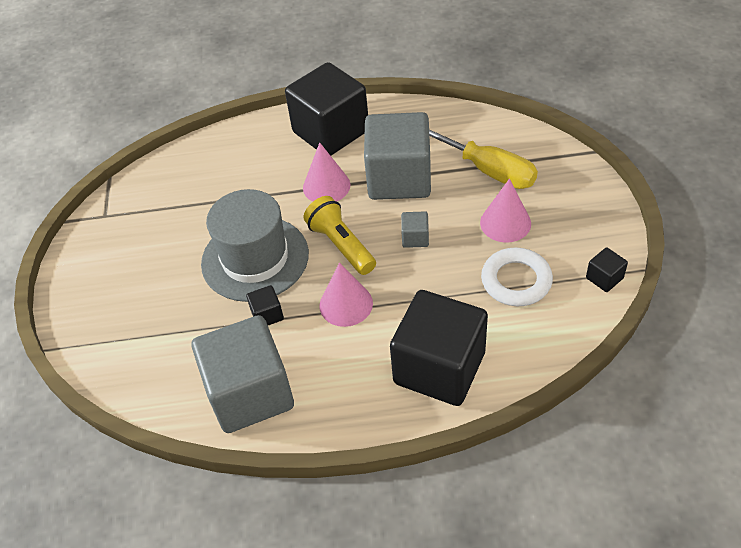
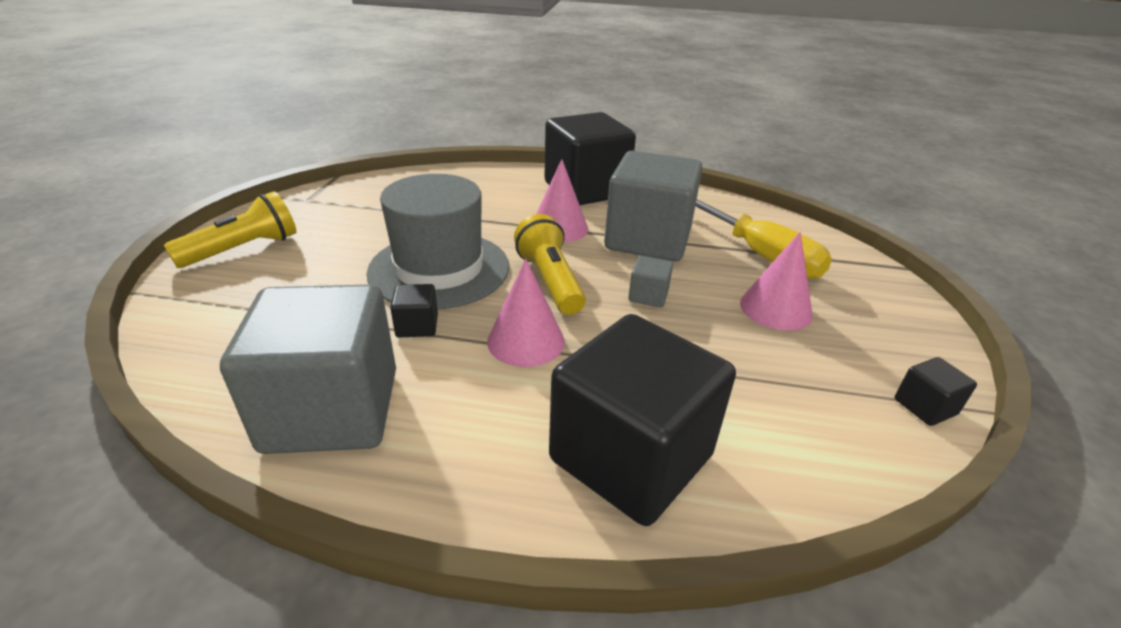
camera: 10 degrees right, 15 degrees down
(94, 285) = (244, 249): none -> yellow flashlight
(516, 281) = (781, 375): white ring -> none

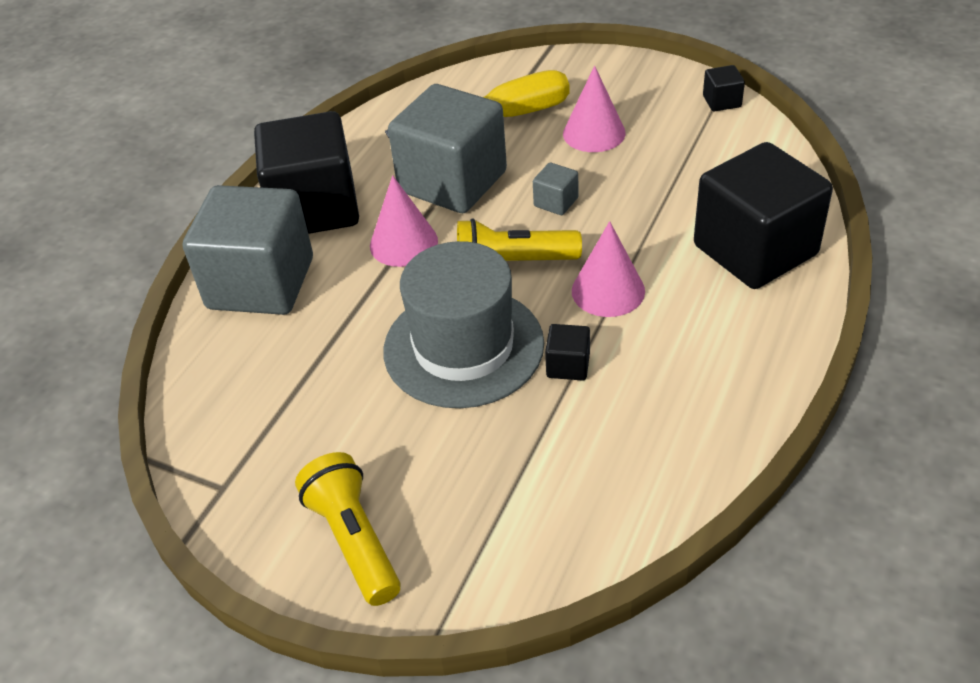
camera: 70 degrees left, 10 degrees up
(332, 410) = (683, 422): grey cube -> grey cube (261, 283)

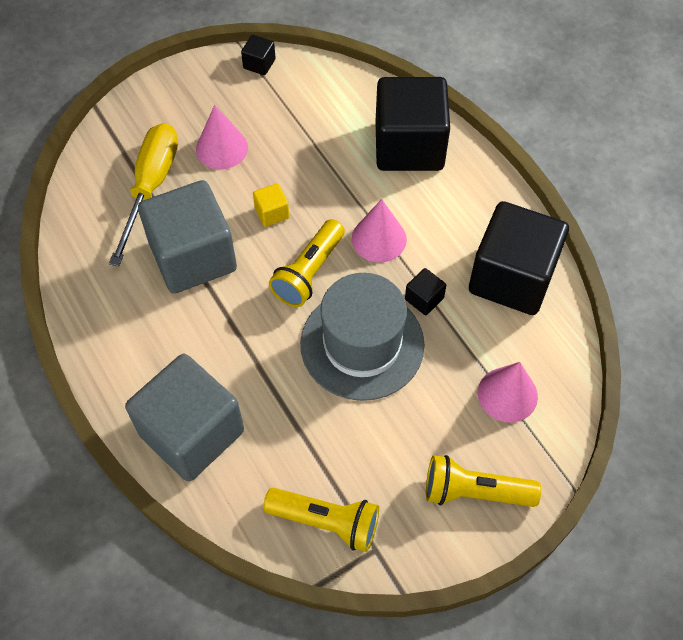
camera: 60 degrees left, 15 degrees up
(230, 430) = (326, 522): none -> yellow flashlight
(315, 208) = (138, 356): black cube -> black cube (512, 278)
(403, 243) = (231, 322): pink cone -> pink cone (507, 394)
(556, 202) = (272, 213): grey cube -> yellow cube

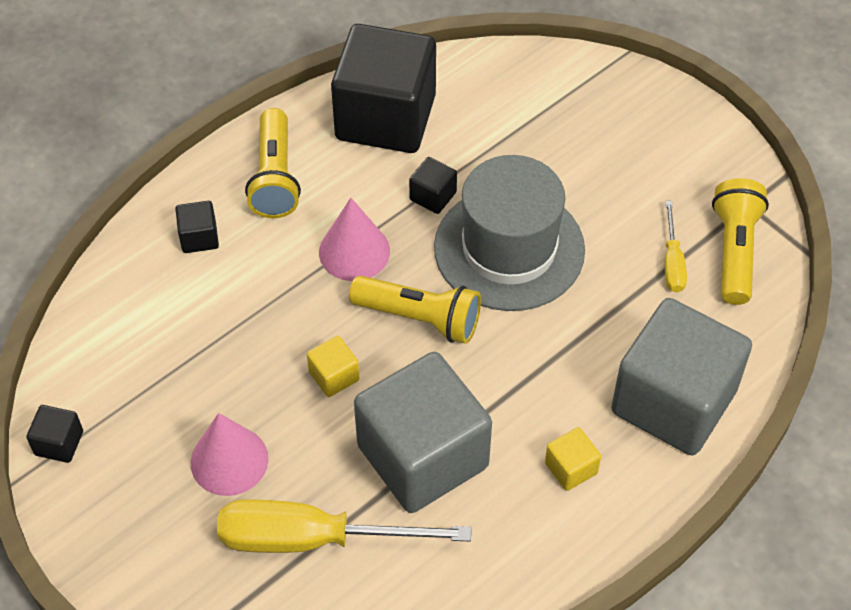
camera: 100 degrees left, 5 degrees down
(156, 348) = (571, 468): none -> yellow cube
(325, 466) = (672, 262): none -> yellow screwdriver
(409, 146) = (199, 237): black cube -> black cube, size x0.40
(474, 491) = (658, 129): yellow flashlight -> yellow flashlight (275, 177)
(507, 394) = (537, 110): pink cone -> none

